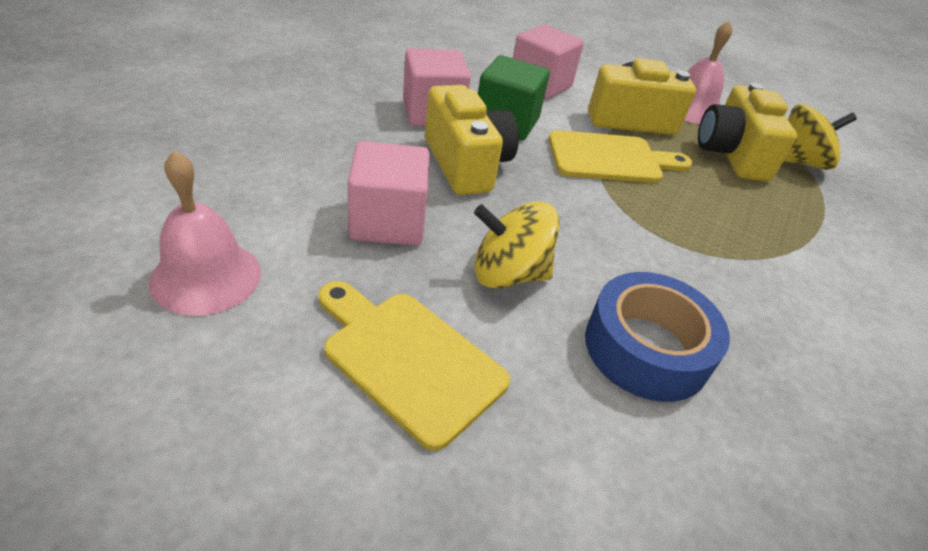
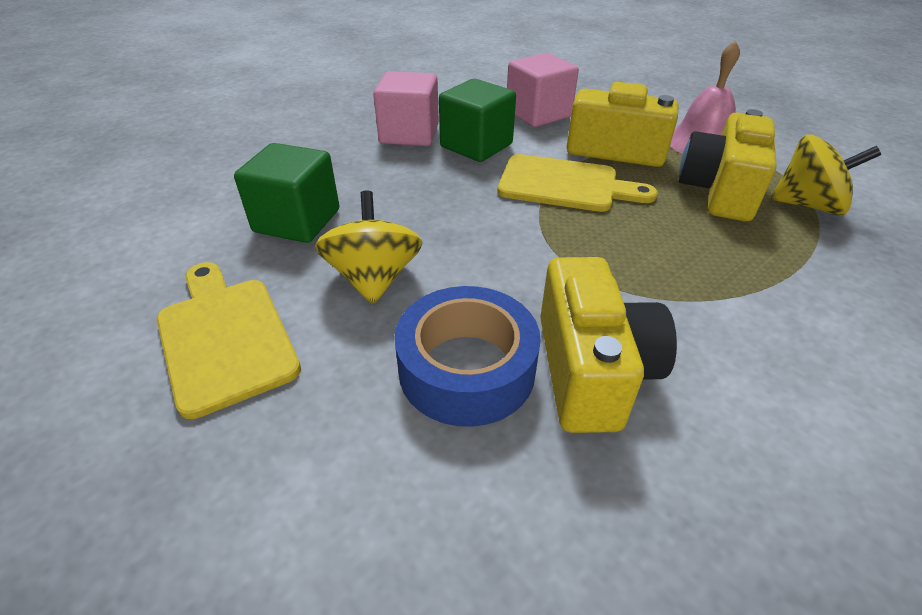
camera: 25 degrees right, 0 degrees up
(206, 276) = (119, 247): pink bell -> none
(388, 222) = (297, 221): pink cube -> green cube
(466, 164) = (408, 179): yellow camera -> yellow camera (592, 370)
(508, 274) = (374, 278): yellow spinning top -> yellow spinning top turned 60 degrees clockwise

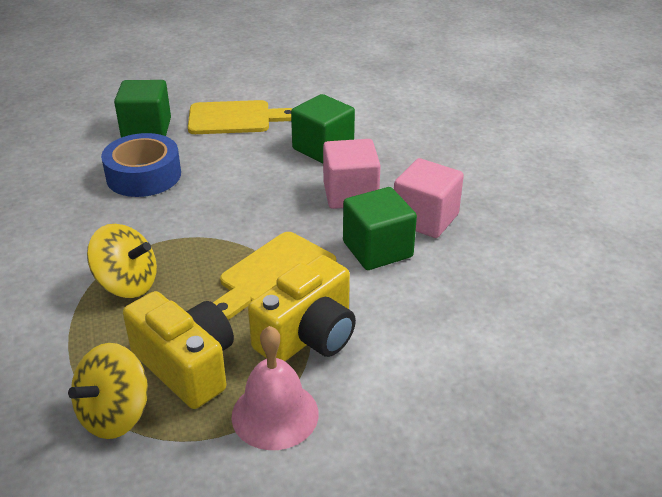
camera: 115 degrees right, 5 degrees down
(303, 453) = (146, 129): none -> green cube
(374, 278) = (239, 164): yellow spinning top -> yellow spinning top (127, 284)
(538, 114) = (424, 315): pink cube -> pink cube (350, 194)
(592, 370) = (100, 211): yellow camera -> none

